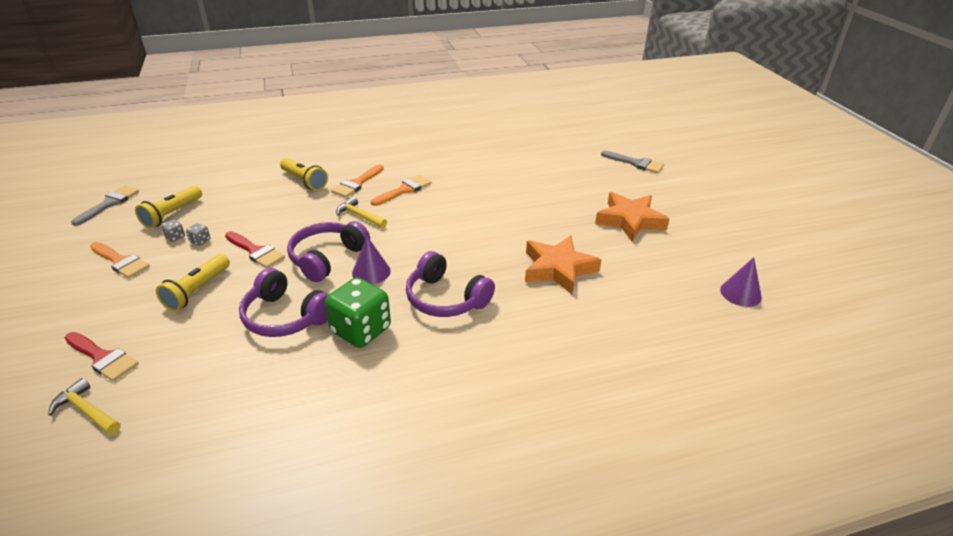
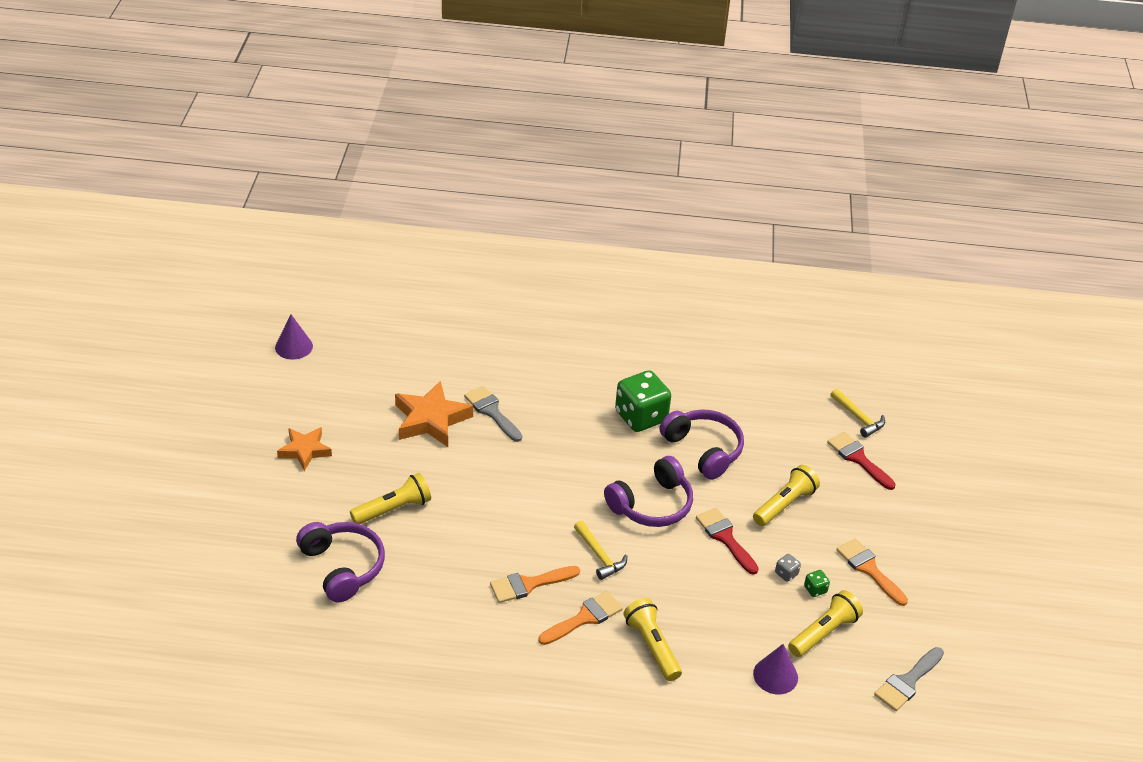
camera: 160 degrees left, 5 degrees up
(175, 237) = (815, 589): grey dice -> green dice
(371, 272) = (612, 473): purple cone -> purple cone (775, 675)
(446, 298) = (555, 423): purple headphones -> purple headphones (342, 567)
(530, 204) = (393, 509): none -> yellow flashlight
(630, 220) = (305, 450): orange star -> orange star, size x0.65
(636, 163) = (198, 535): grey brush -> grey brush (492, 412)

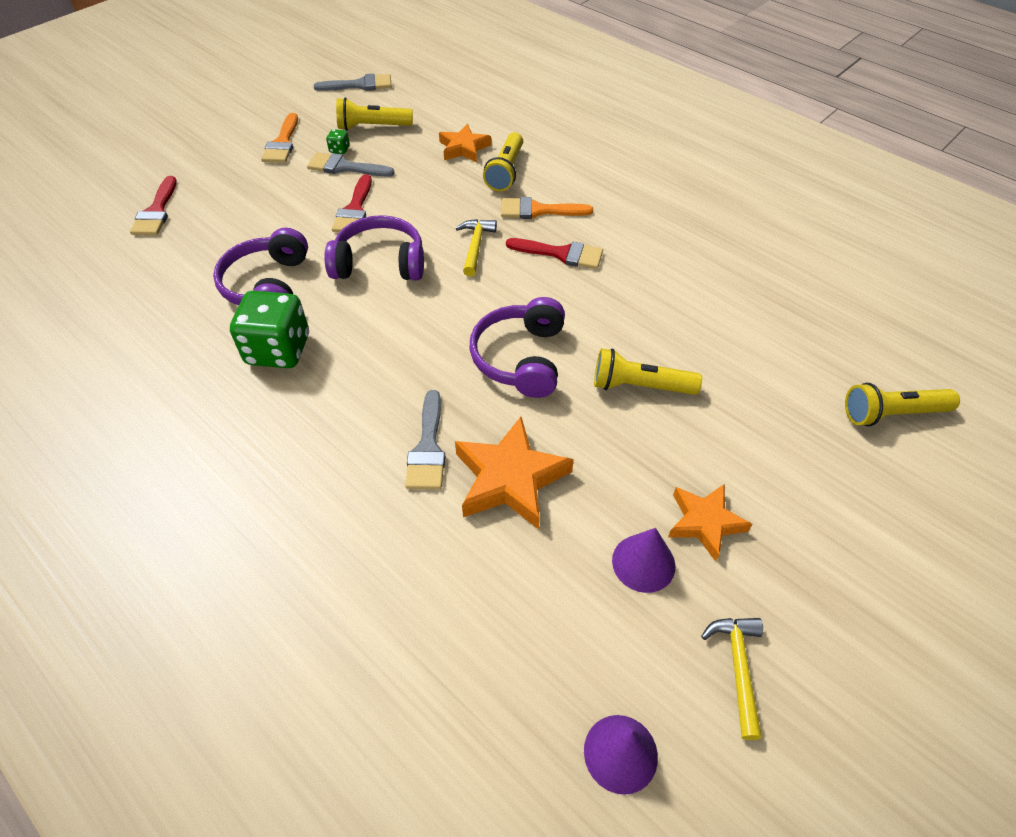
camera: 140 degrees left, 10 degrees up
(342, 567) = (734, 352): purple headphones -> purple headphones (521, 358)
(529, 584) = (561, 254): orange brush -> red brush
(716, 654) = (464, 148): none -> orange star
(775, 675) = (439, 122): purple cone -> purple cone (643, 563)
(784, 504) = (271, 209): yellow flashlight -> yellow flashlight (891, 413)
(786, 574) = (345, 167): grey dice -> grey brush
(858, 418) = (94, 242): yellow hammer -> yellow hammer (738, 668)

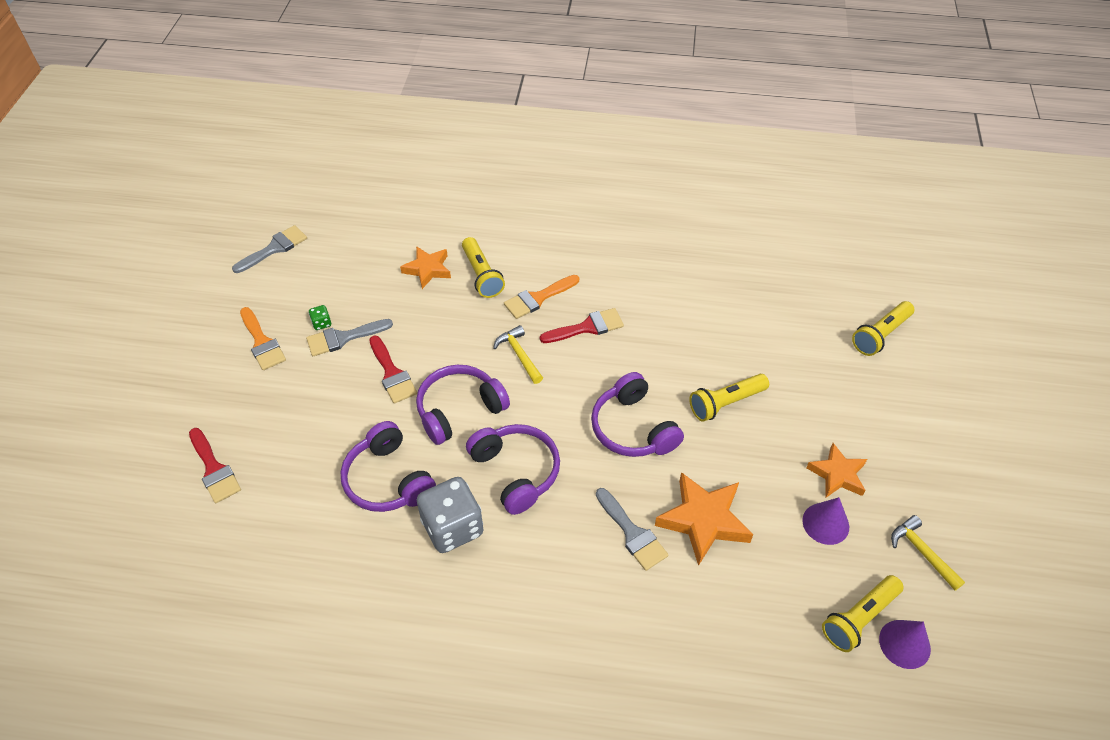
camera: 35 degrees left, 0 degrees up
(278, 350) = (452, 527): green dice -> grey dice
(372, 127) = (329, 286): yellow flashlight -> yellow flashlight (859, 618)
(376, 336) = (516, 472): none -> purple headphones

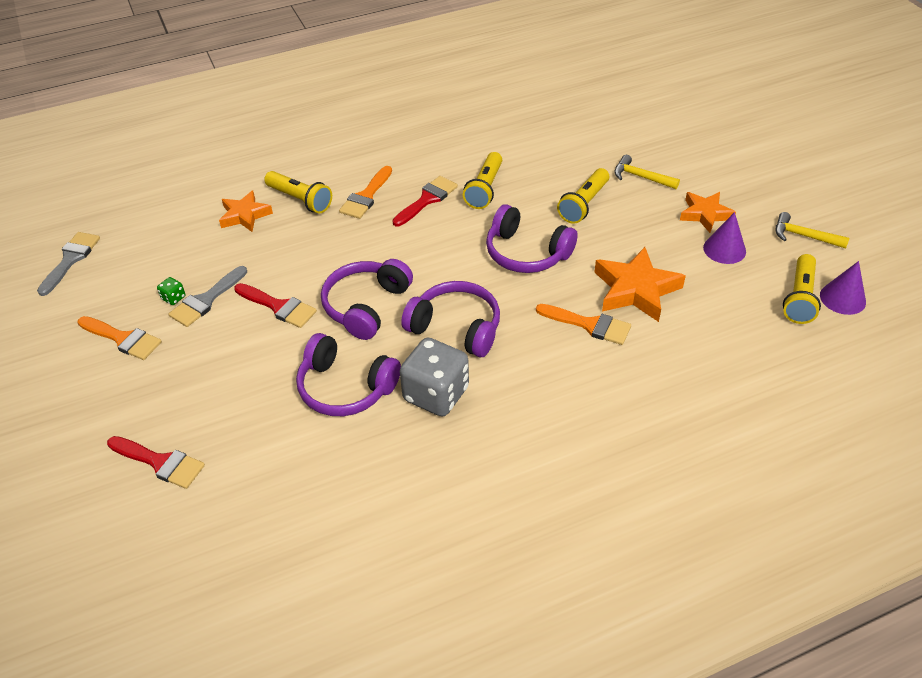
camera: 30 degrees left, 5 degrees down
(519, 355) = (385, 243): yellow hammer -> yellow hammer (641, 177)
(632, 533) = (589, 325): grey brush -> orange brush
(880, 335) = (657, 113): yellow flashlight -> yellow flashlight (485, 189)

